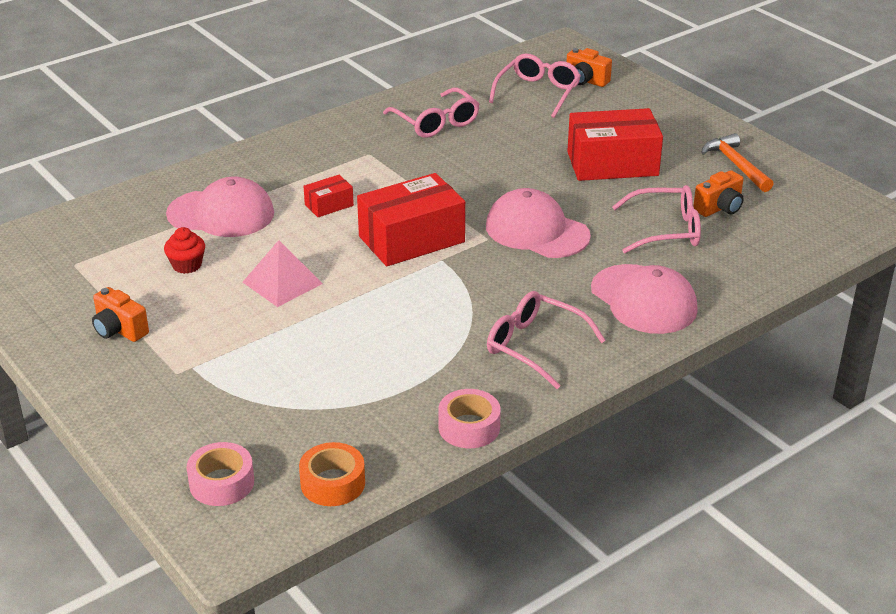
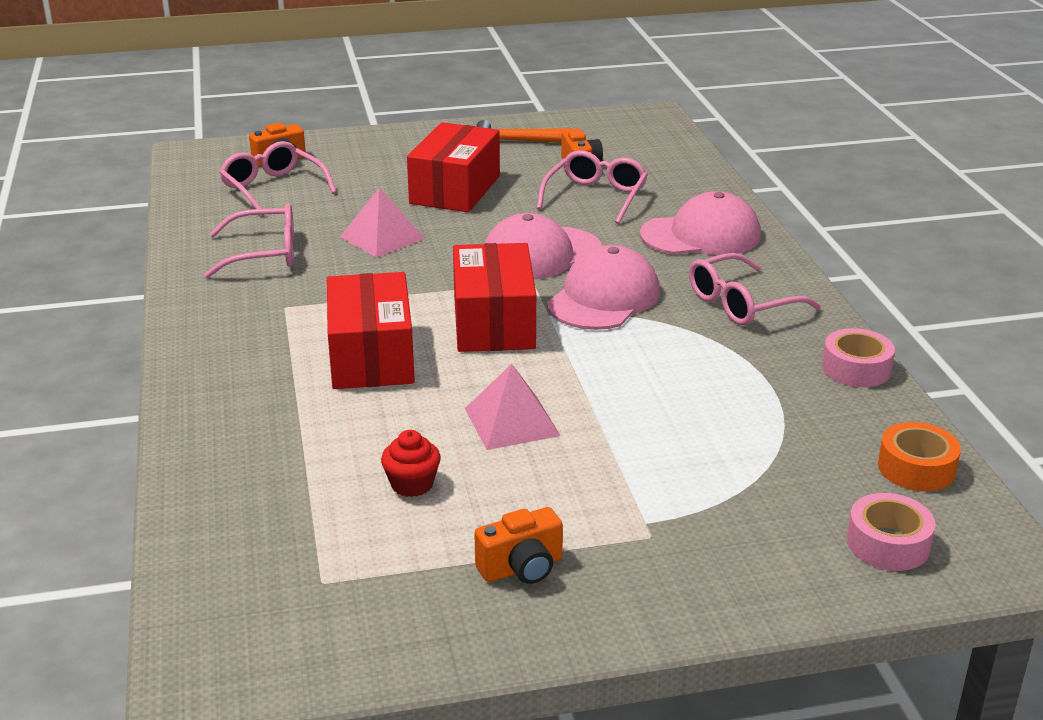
camera: 65 degrees left, 5 degrees down
(221, 214) = (313, 434): pink cap -> pink cap (604, 298)
(329, 205) = (371, 356): red box -> red box, size x2.10
(501, 158) = (382, 237): none -> pink pyramid

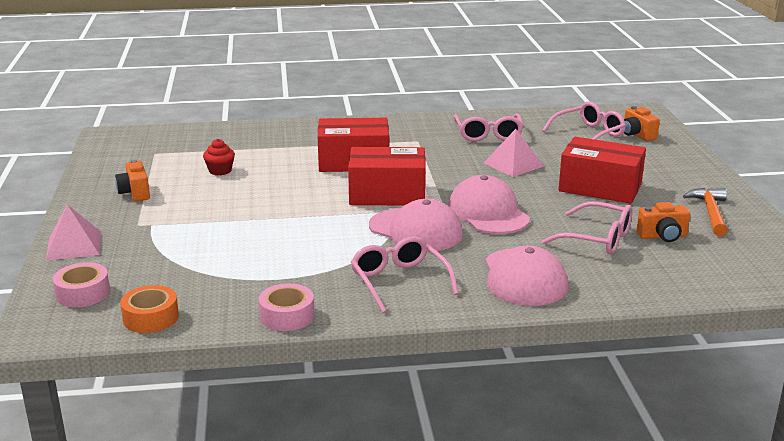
camera: 95 degrees right, 5 degrees down
(512, 421) = (268, 195): pink pyramid -> pink pyramid (74, 245)

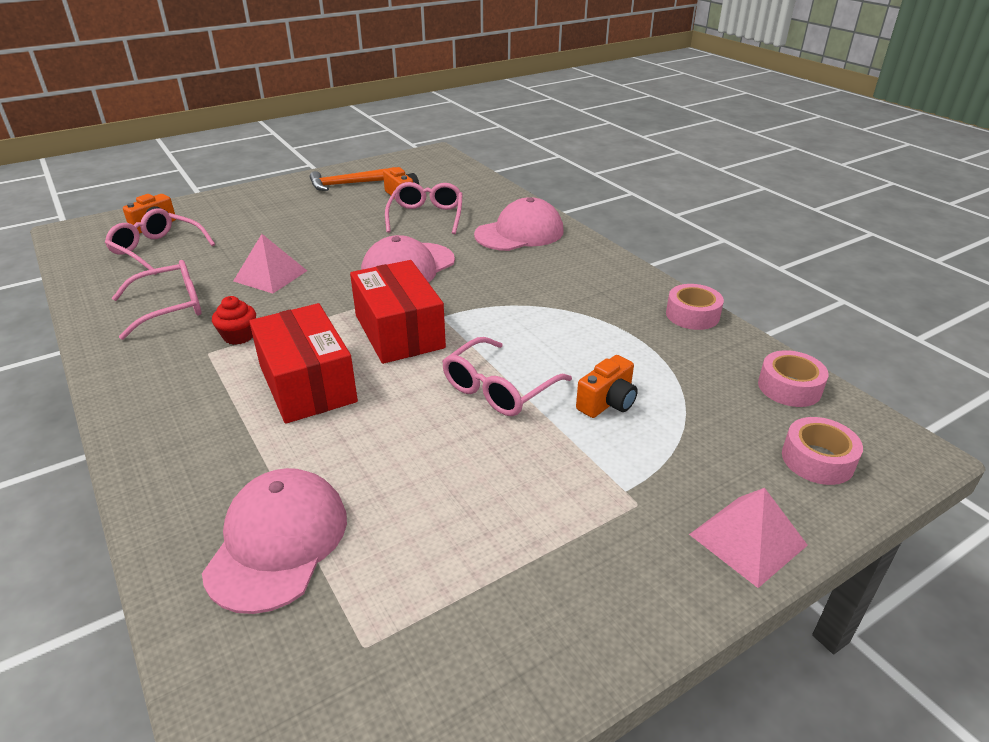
camera: 115 degrees left, 10 degrees up
(135, 193) = (547, 570): orange camera -> orange camera (607, 403)
(151, 317) = (789, 387): orange tape -> pink tape
(220, 171) = (402, 505): red cupcake -> red cupcake (239, 336)
(399, 281) = (580, 280): pink glasses -> pink glasses (498, 389)
(416, 230) = (476, 294): pink cap -> pink cap (277, 542)
(600, 187) = (314, 227): red box -> none

